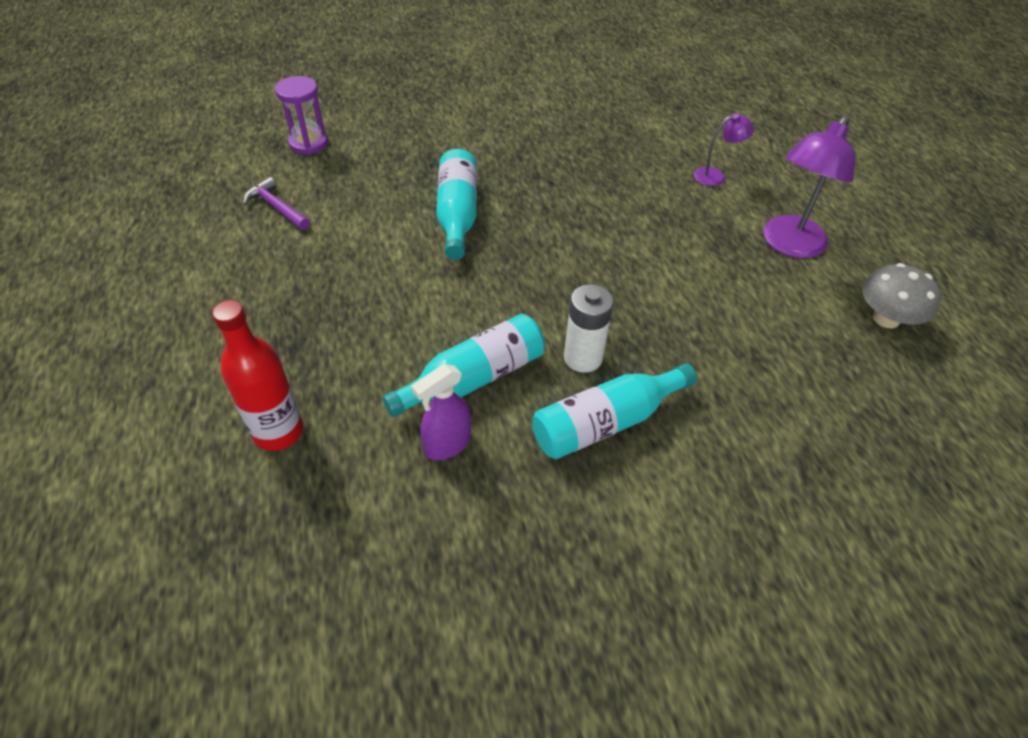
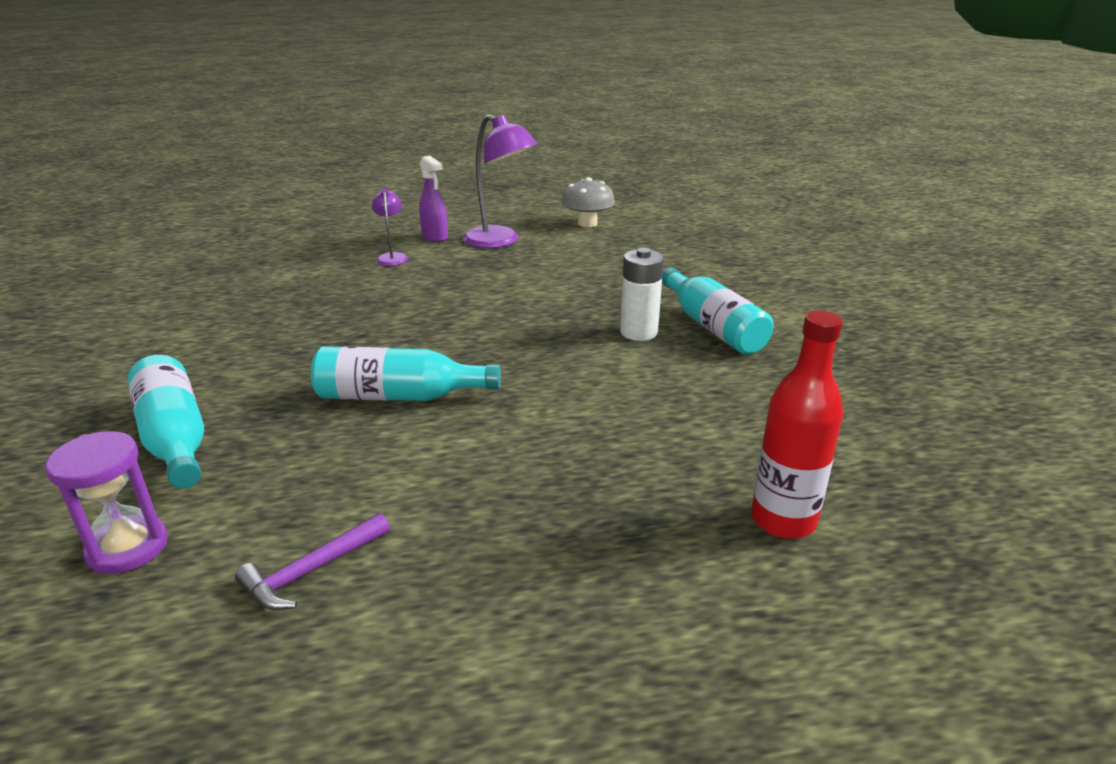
camera: 85 degrees left, 20 degrees down
(447, 444) = (762, 403): purple spray bottle -> purple spray bottle (435, 237)
(473, 378) = (673, 388): turquoise bottle -> turquoise bottle (175, 438)

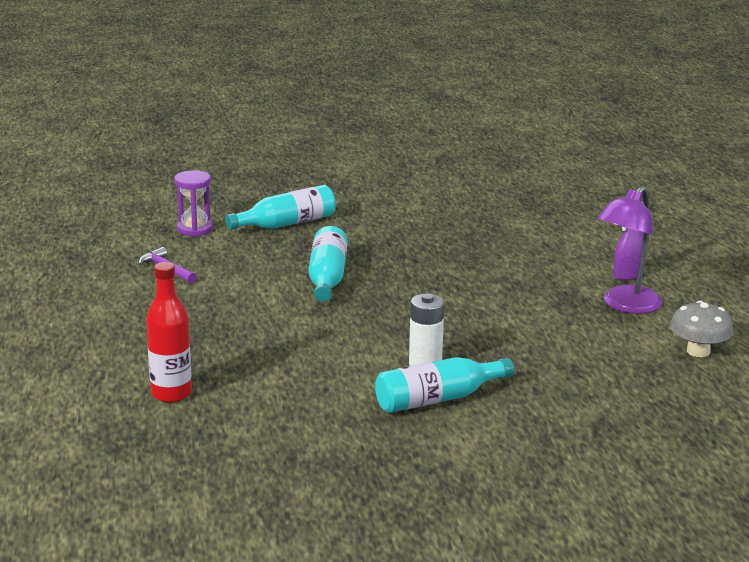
camera: 90 degrees right, 5 degrees down
(392, 257) = (570, 260): purple lamp -> none

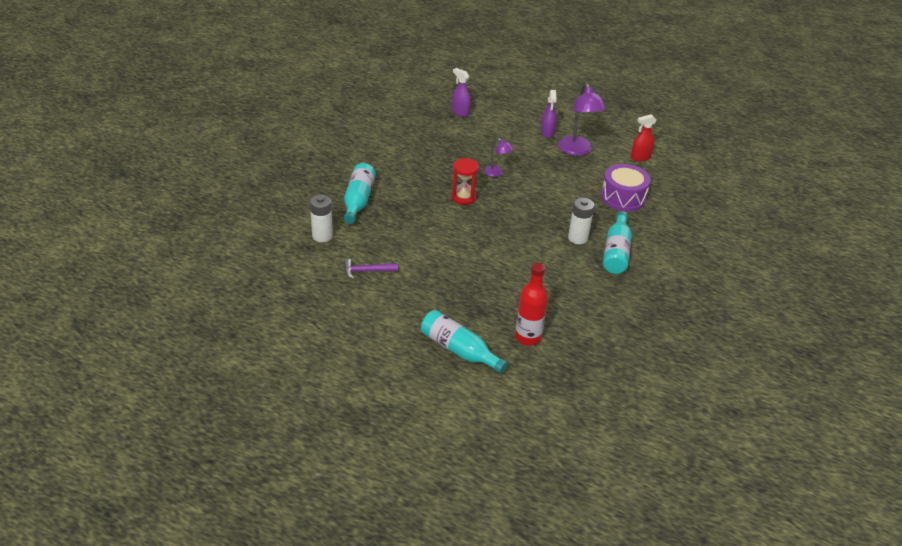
camera: 55 degrees left, 15 degrees up
(194, 229) = (322, 236): purple hourglass -> white battery
(327, 278) = (446, 221): turquoise bottle -> turquoise bottle (459, 350)
(390, 272) = (463, 197): none -> red hourglass
(476, 274) = (497, 173): none -> purple lamp
(565, 215) = (460, 112): none -> purple spray bottle
(574, 367) = (623, 197): none -> purple drum
(698, 351) = (640, 158): grey mushroom -> red spray bottle

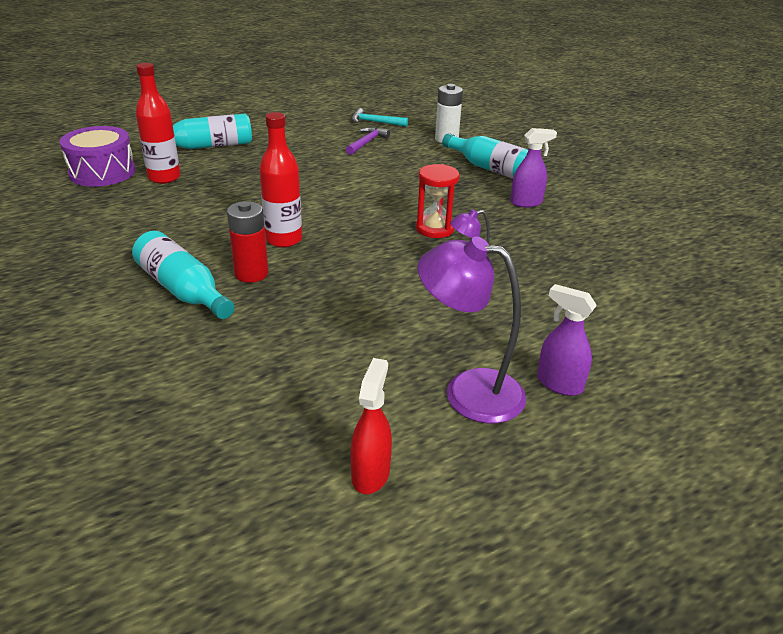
camera: 125 degrees right, 5 degrees down
(319, 284) = (375, 122): none -> turquoise hammer
(460, 112) = (688, 313): purple spray bottle -> purple spray bottle (526, 202)
(536, 243) = (284, 239): none -> red bottle
(577, 238) = (251, 273): white battery -> red battery
(623, 197) = (280, 368): purple drum -> purple drum (102, 172)

